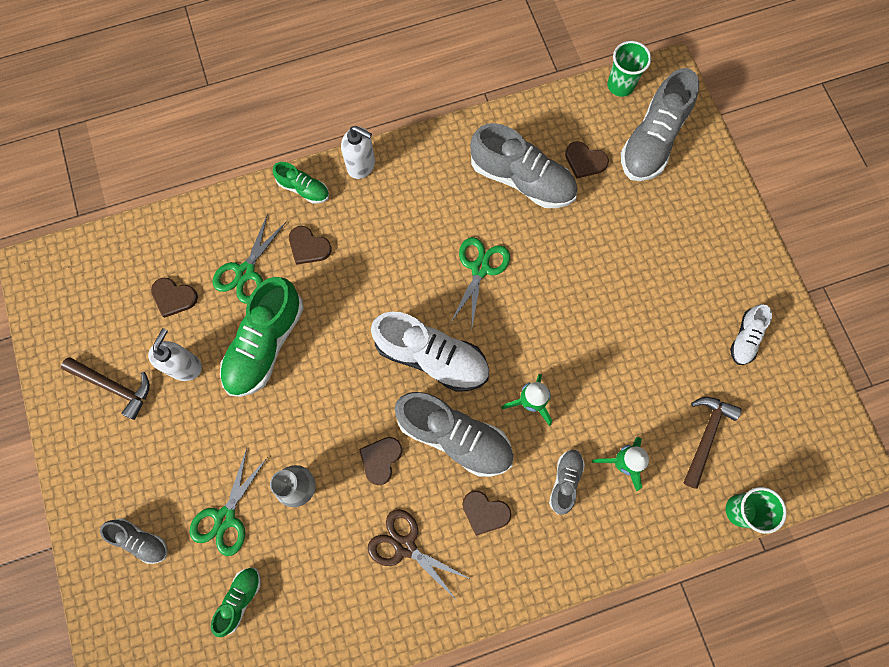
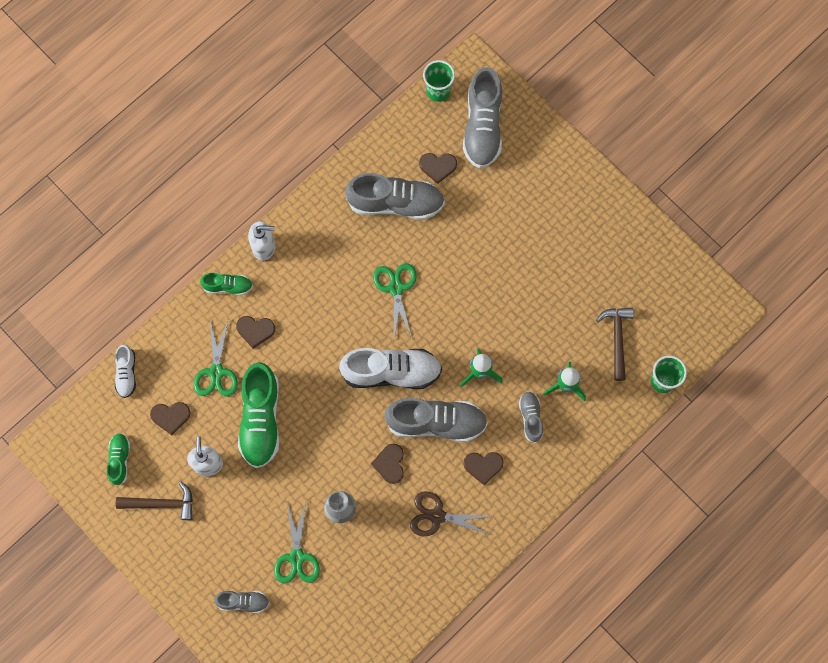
camera: 25 degrees left, 0 degrees up
(240, 599) = (337, 607): green shoe -> green shoe (119, 460)
(745, 338) = (616, 253): white shoe -> white shoe (126, 374)

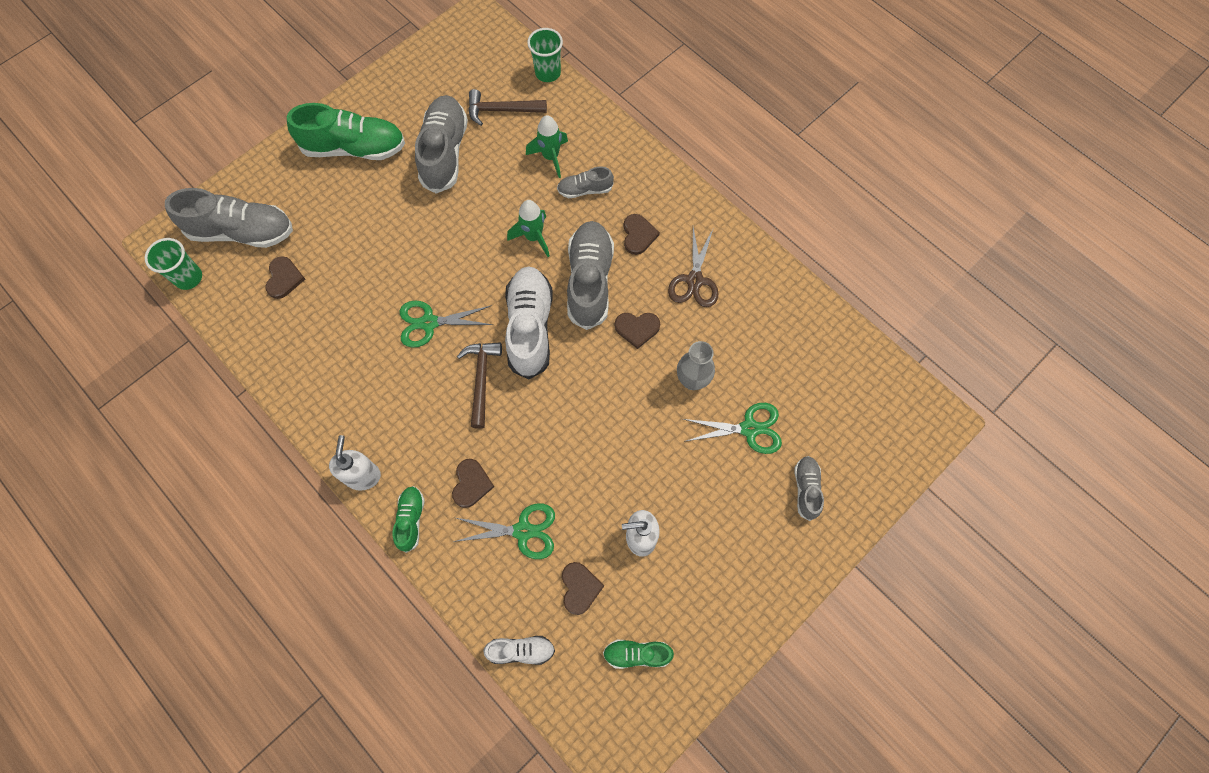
camera: 90 degrees left, 5 degrees down
(162, 503) = (692, 595): brown hammer -> brown hammer (481, 379)
(260, 420) = (585, 474): green shoe -> green shoe (354, 148)
(396, 203) = (323, 323): grey shoe -> grey shoe (444, 152)

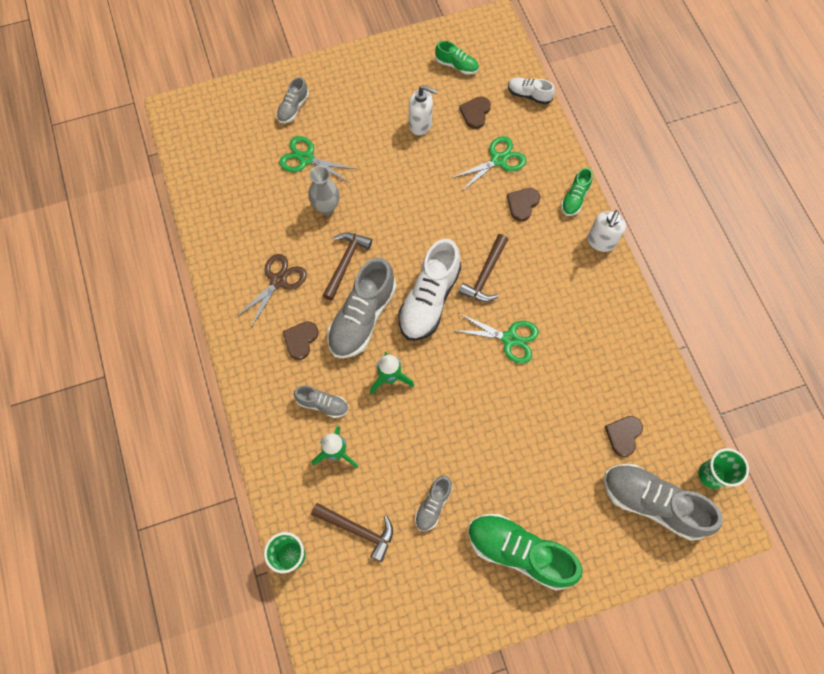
camera: 155 degrees left, 0 degrees up
(444, 152) = (433, 505): grey shoe -> grey shoe, size x0.51
(523, 531) = (498, 160): green scissors -> green scissors turned 120 degrees clockwise
(637, 329) = (345, 262): brown heart -> brown hammer

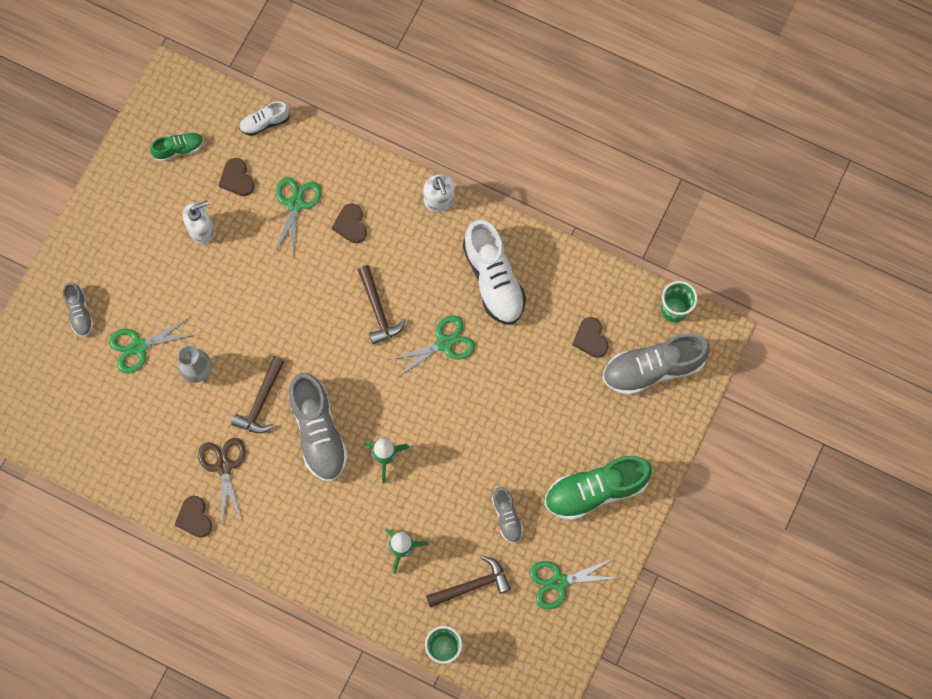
camera: 45 degrees left, 5 degrees up
(300, 340) = (290, 494): brown heart -> brown heart (194, 518)
(322, 404) = (356, 524): grey shoe -> none
(345, 262) = (261, 402): brown hammer -> brown hammer turned 135 degrees counterclockwise
(424, 594) = (559, 582): none -> green scissors
(429, 299) = (355, 370): white shoe -> white shoe (493, 279)
(574, 198) = (386, 182): green shoe -> none

